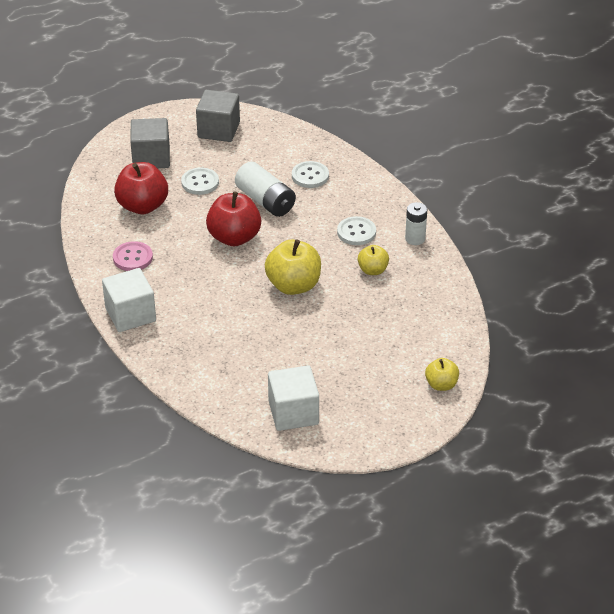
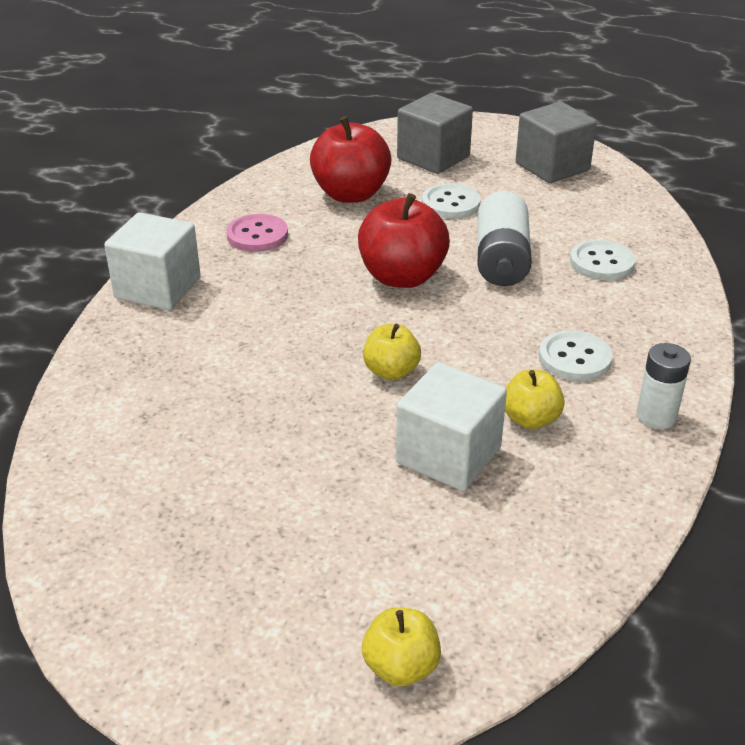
camera: 45 degrees right, 5 degrees down
(293, 285) = (391, 371): yellow apple -> yellow apple, size x0.56
(293, 413) = (132, 536): white cube -> white cube (448, 455)

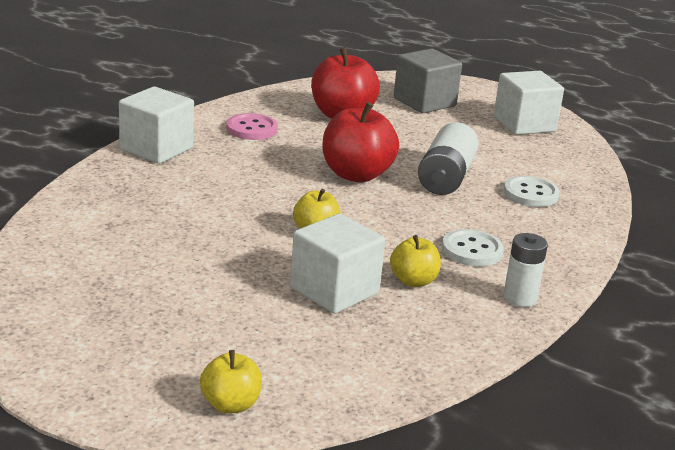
camera: 10 degrees right, 10 degrees down
(450, 204) = (422, 134): white button -> none
(552, 167) = (524, 124): grey cube -> white cube

